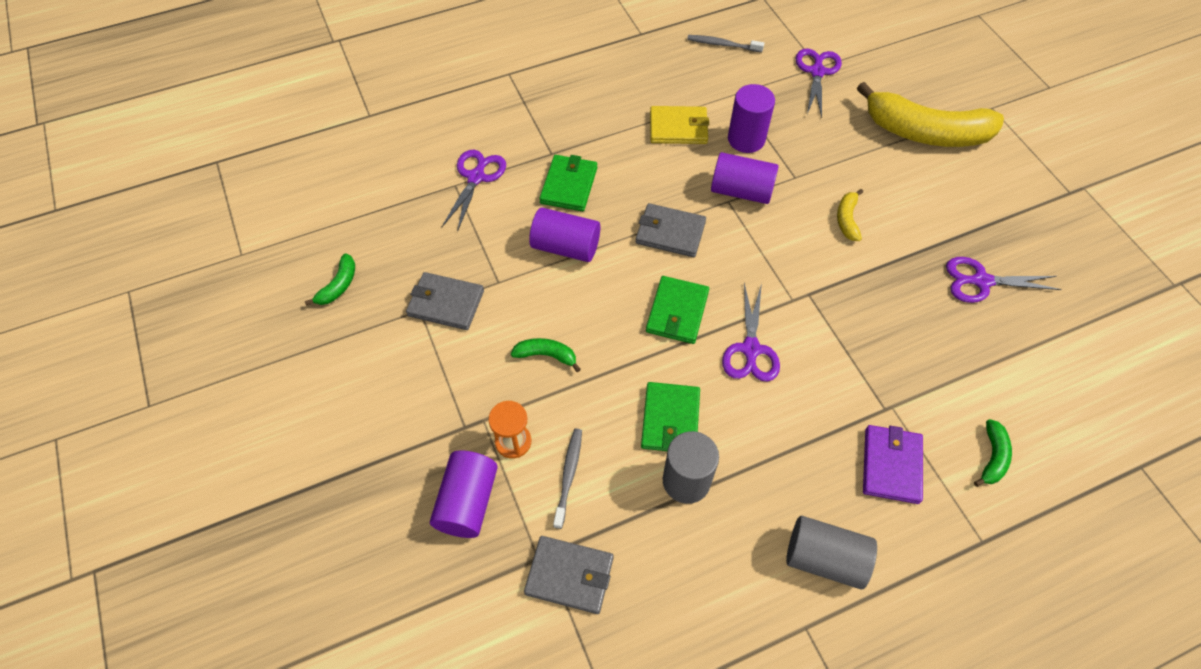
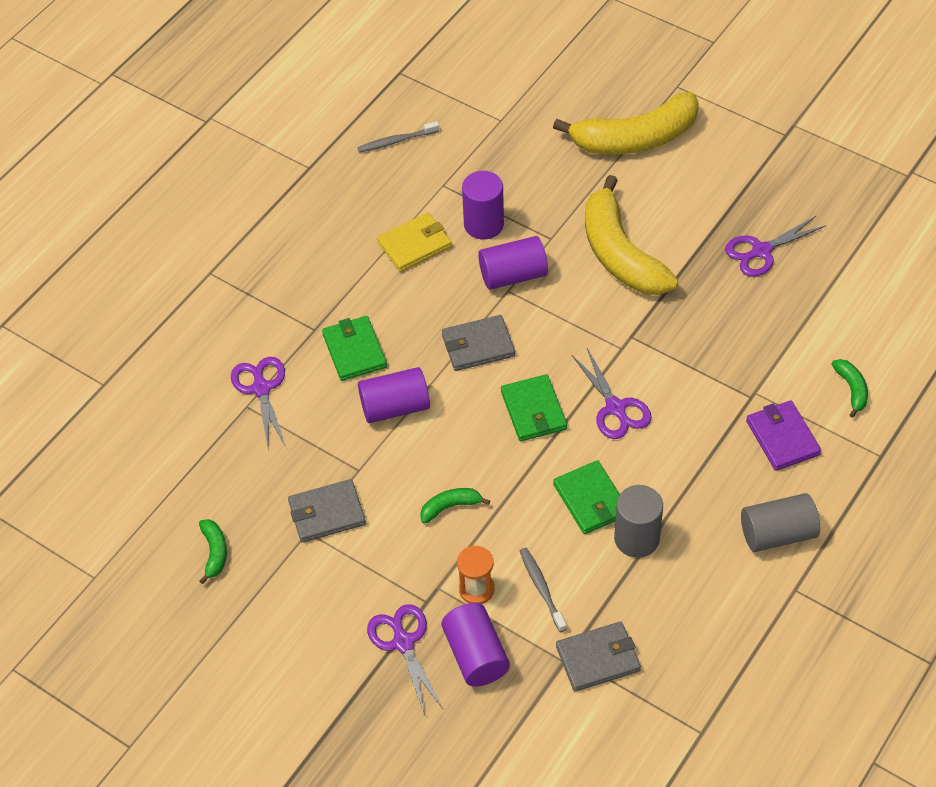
camera: 30 degrees left, 5 degrees down
(817, 72) = (503, 126): purple scissors -> purple scissors (403, 642)
(847, 219) = (620, 254): yellow banana -> yellow banana, size x2.38

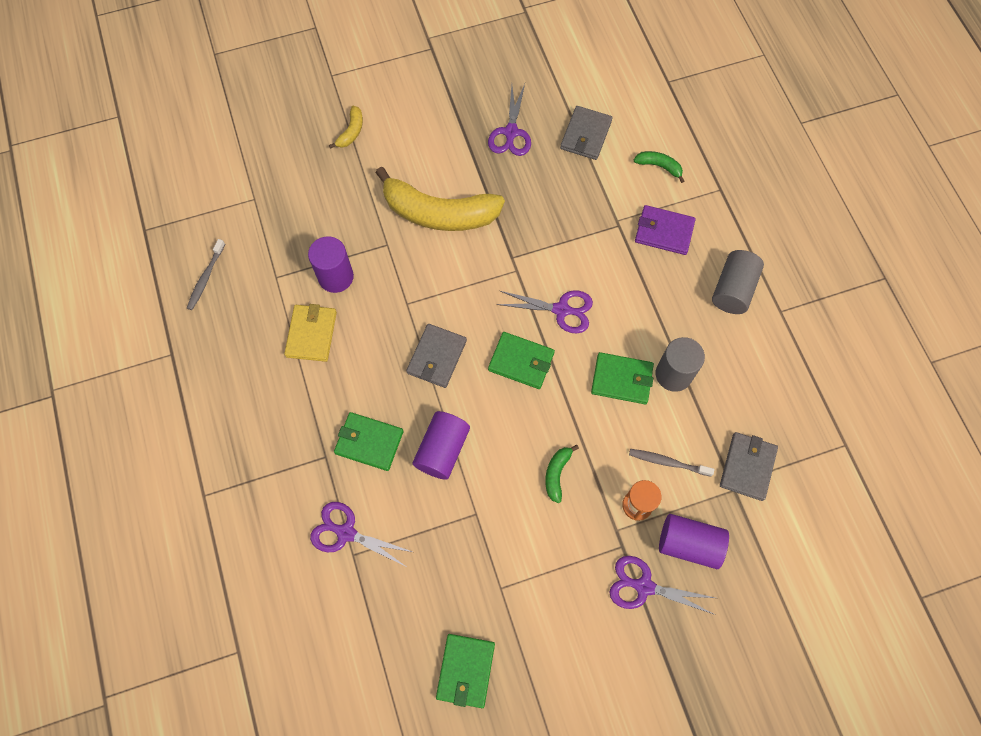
camera: 55 degrees left, 15 degrees up
(214, 552) = (465, 670): green banana -> green wallet
(326, 513) = (495, 563): grey wallet -> grey wallet (585, 135)
(513, 275) = (397, 291): purple cylinder -> none
(635, 138) = (351, 132): yellow banana -> yellow banana, size x0.42

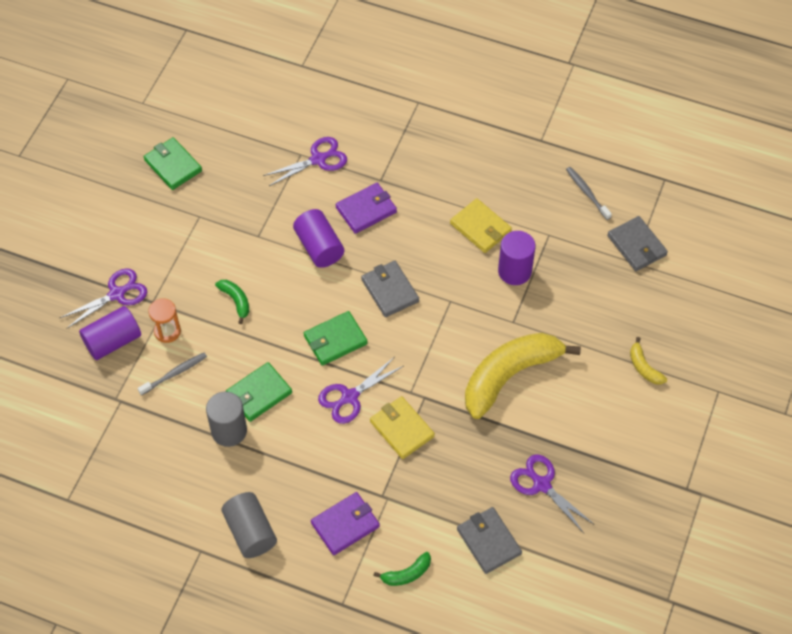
camera: 130 degrees right, 10 degrees down
(369, 442) = (366, 210): green wallet -> purple wallet
(553, 252) = (402, 429): none -> yellow wallet
(747, 467) = (120, 421): grey wallet -> grey wallet (636, 245)

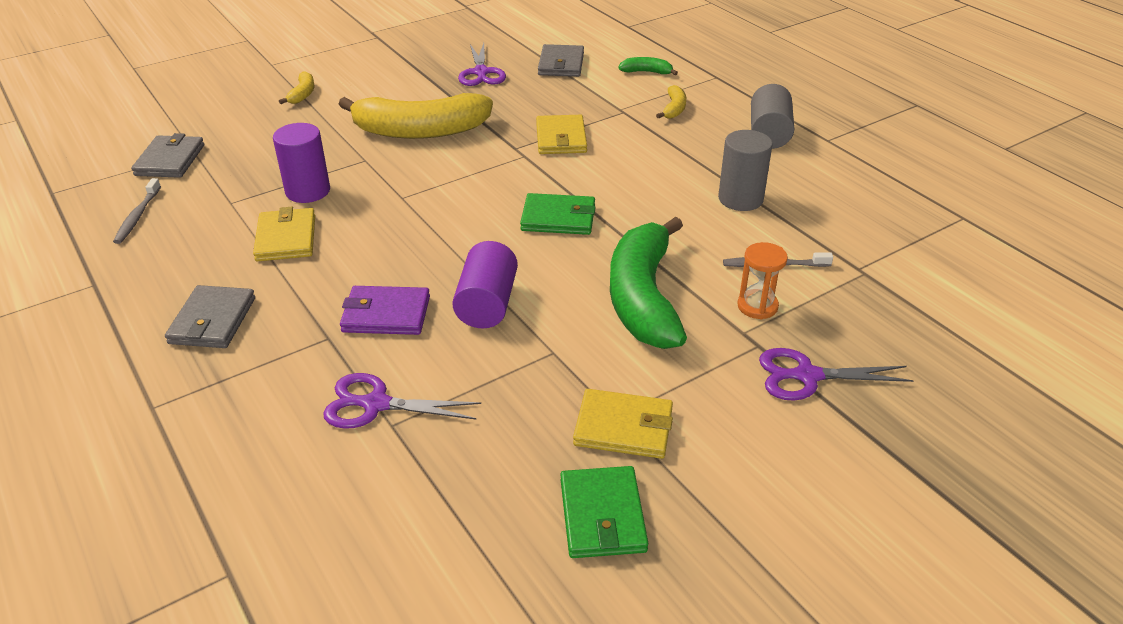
camera: 145 degrees left, 20 degrees down
(113, 341) = (840, 327): purple cylinder -> none
(192, 212) = (623, 427): none -> yellow wallet
(236, 301) = (643, 298): green banana -> green banana, size x2.38
(259, 393) = (684, 212): green wallet -> none
(345, 525) = (674, 109): purple wallet -> yellow banana
(349, 397) = (588, 174): purple scissors -> none
(390, 290) = (453, 231): grey wallet -> grey wallet (212, 321)

